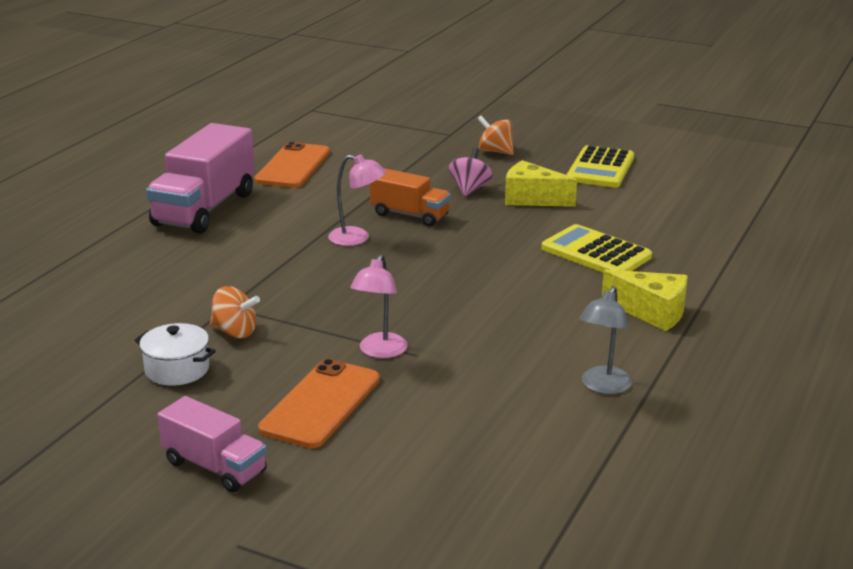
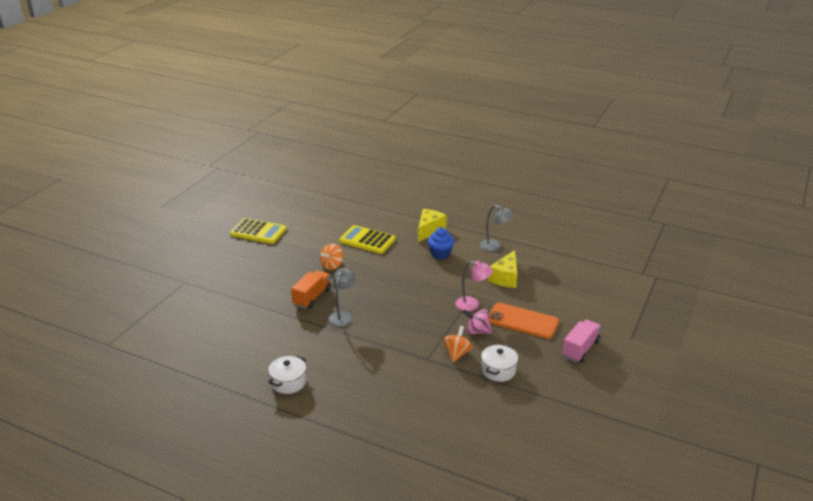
camera: 90 degrees left, 5 degrees up
(205, 209) = (288, 382): pink truck -> white pot
(293, 166) = (221, 347): orange phone -> none
(357, 238) = (342, 316): pink lamp -> grey lamp
(470, 189) = (278, 276): pink spinning top -> pink spinning top (477, 331)
(495, 151) = (221, 265): orange spinning top -> orange spinning top (332, 266)
(532, 199) = (296, 255): yellow cheese -> yellow cheese (505, 278)
(560, 323) = (440, 254): none -> blue cupcake
(596, 253) = (367, 240): yellow calculator -> yellow calculator turned 75 degrees clockwise

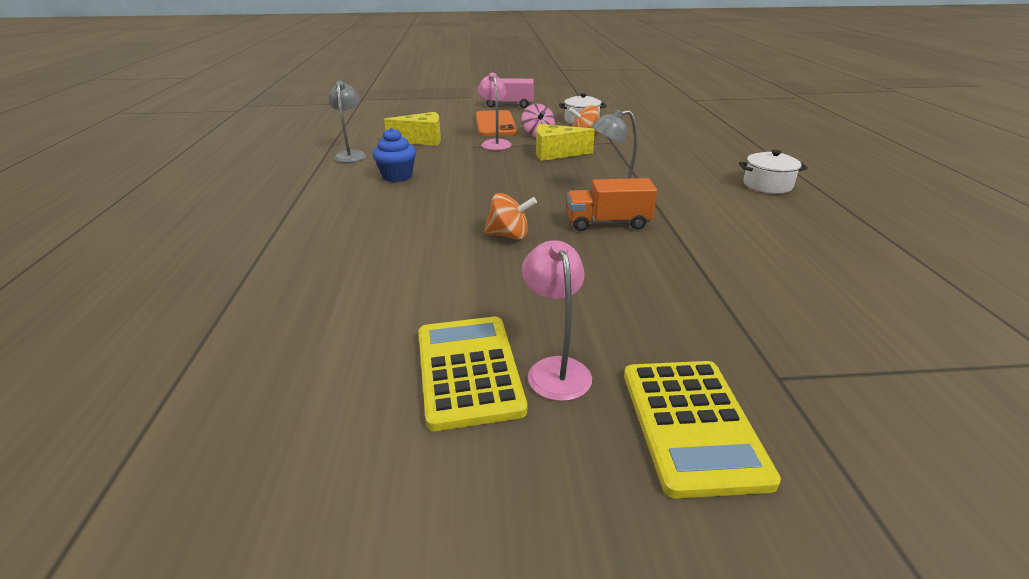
camera: 120 degrees left, 0 degrees up
(240, 246) = (555, 369): none -> pink lamp
(367, 240) = (399, 231): yellow calculator -> yellow calculator (692, 424)
(429, 230) = (330, 196): yellow cheese -> yellow cheese (556, 153)

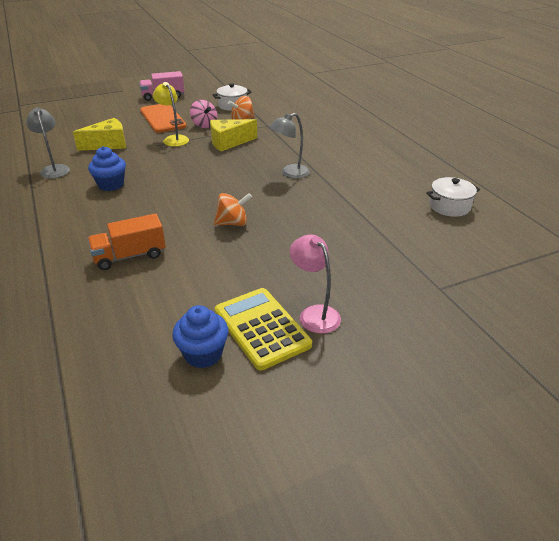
camera: 20 degrees left, 5 degrees up
(369, 386) = (203, 354): none -> blue cupcake
(495, 143) = (173, 139): pink lamp -> yellow lamp
(608, 223) = (297, 200): orange truck -> orange truck (130, 256)
(692, 424) = (405, 327): yellow calculator -> none
(767, 185) = (390, 149): white pot -> white pot (449, 206)

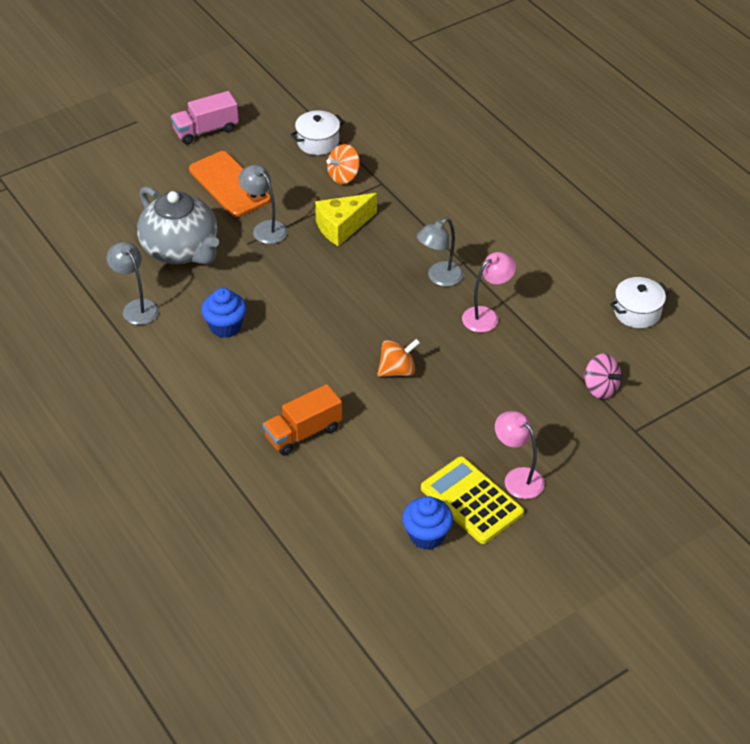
camera: 10 degrees left, 10 degrees up
(108, 144) = (181, 250): yellow cheese -> grey teapot
(173, 139) = (265, 228): yellow lamp -> grey lamp
(204, 125) = (295, 193): pink spinning top -> pink spinning top (600, 388)
(320, 197) = (486, 316): none -> pink lamp

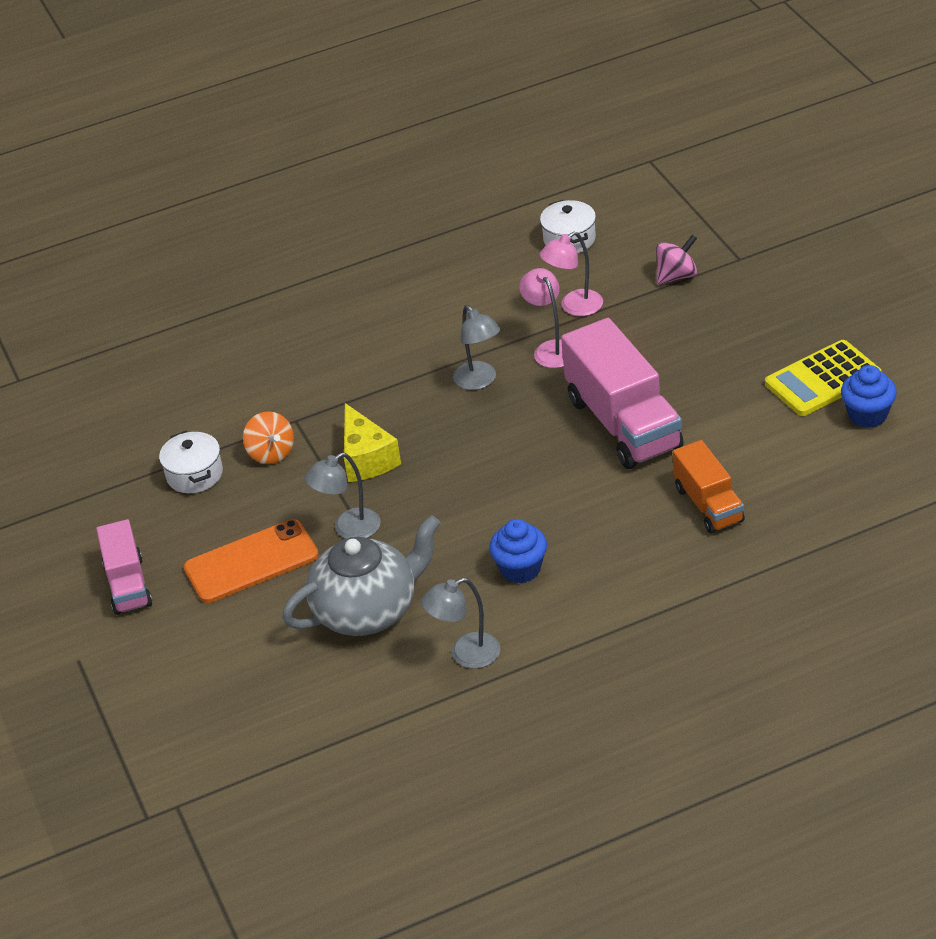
camera: 75 degrees left, 5 degrees down
(397, 370) = (623, 423): orange spinning top -> pink truck
(517, 478) = (794, 344): pink lamp -> pink lamp (574, 307)

